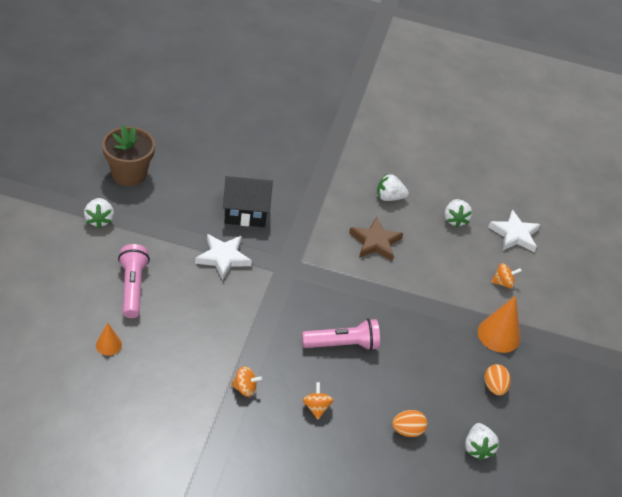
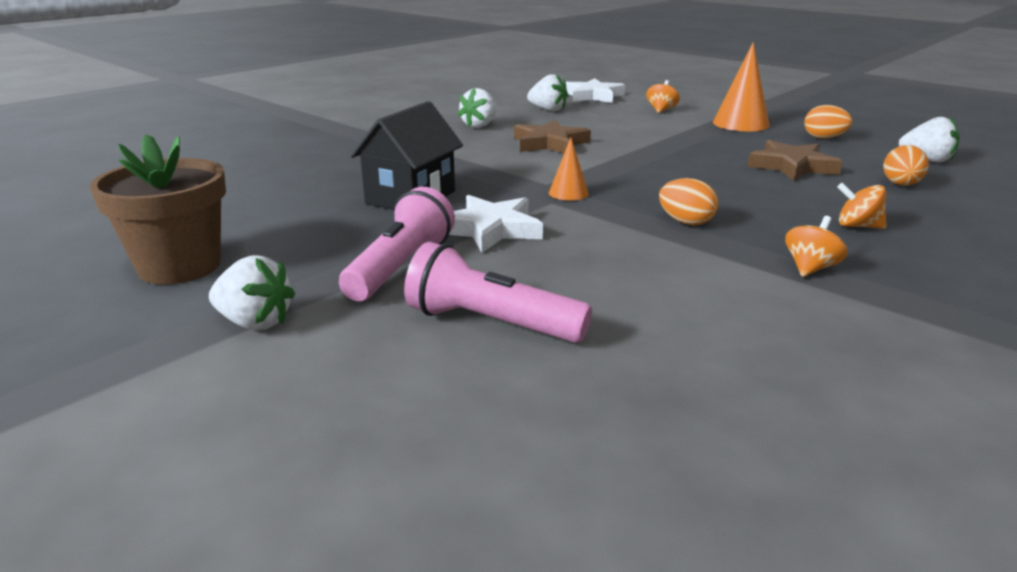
camera: 55 degrees left, 20 degrees down
(108, 345) = (647, 388): orange cone -> orange cone (568, 193)
(277, 332) = (686, 222): none -> orange egg
(342, 344) = (729, 189): pink flashlight -> pink flashlight (401, 267)
(410, 372) = (792, 166): none -> brown star

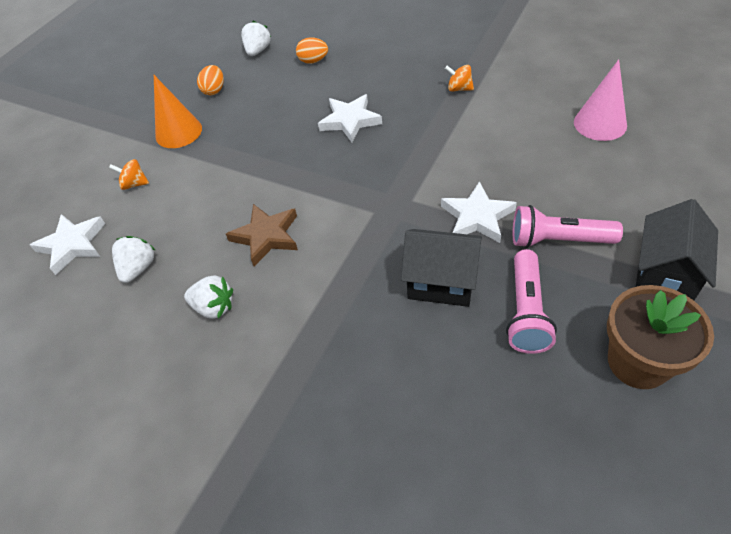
camera: 100 degrees left, 25 degrees up
(255, 322) = (664, 275): white strawberry -> black house
(491, 323) = (592, 181): pink flashlight -> pink flashlight (526, 311)
(568, 193) = (390, 196): orange cone -> none
(651, 379) = (600, 123): none -> pink cone
(686, 222) = (418, 135): orange egg -> none
(736, 190) = (350, 121): none -> white star
(792, 166) = (290, 101): brown star -> none
(857, 226) = (392, 75): orange spinning top -> none

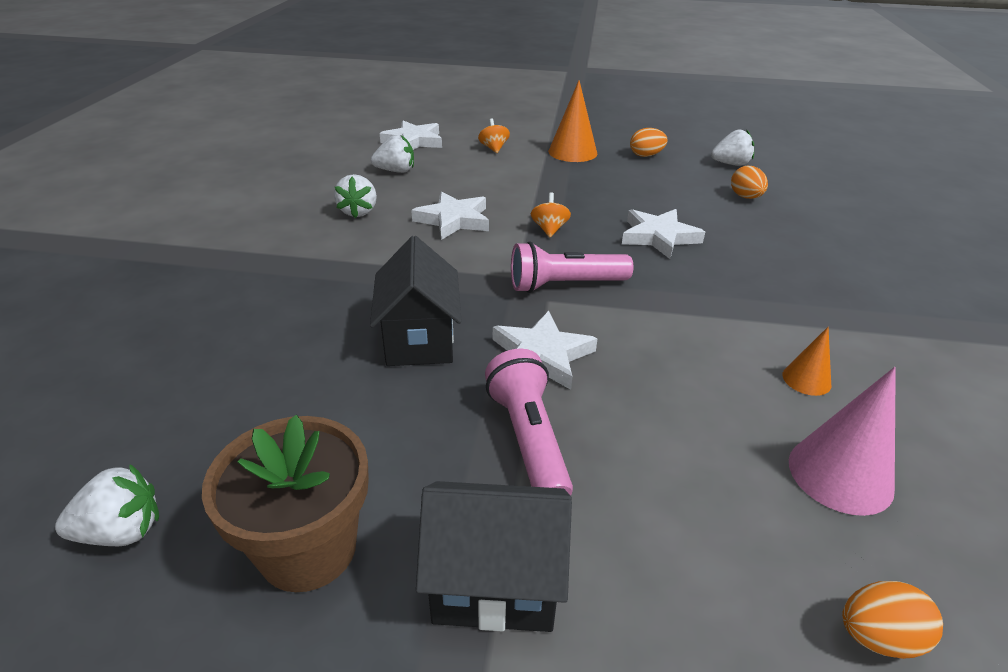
camera: 65 degrees right, 15 degrees down
(266, 236) = (453, 220): brown star -> white star
(459, 88) = (793, 309): orange spinning top -> orange spinning top (549, 229)
(526, 108) = (806, 379): none -> orange cone
(526, 311) = (387, 418): pink flashlight -> pink flashlight (565, 285)
(619, 476) = (122, 531): none -> white strawberry
(694, 149) = (878, 637): none -> orange egg

